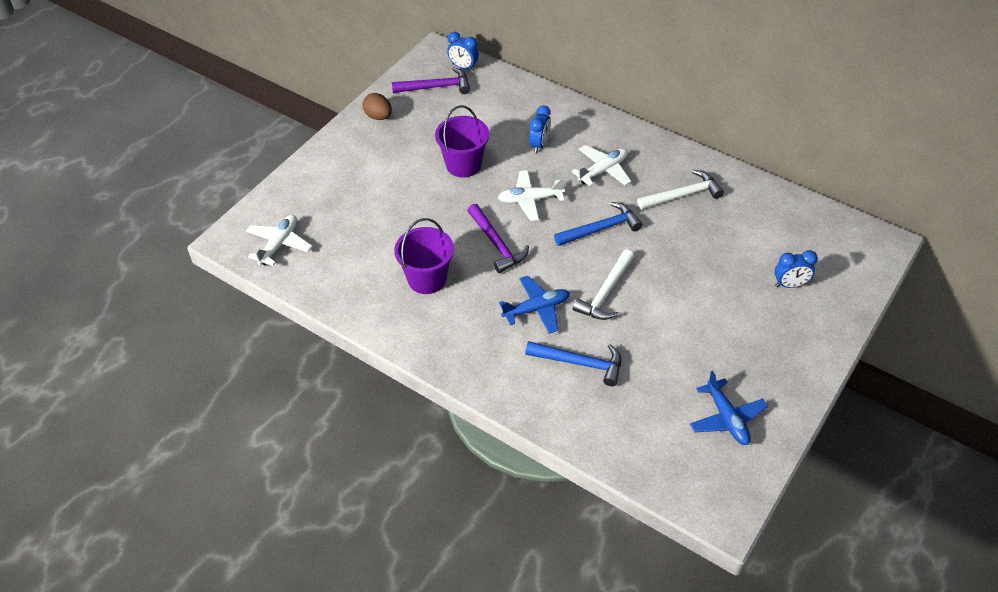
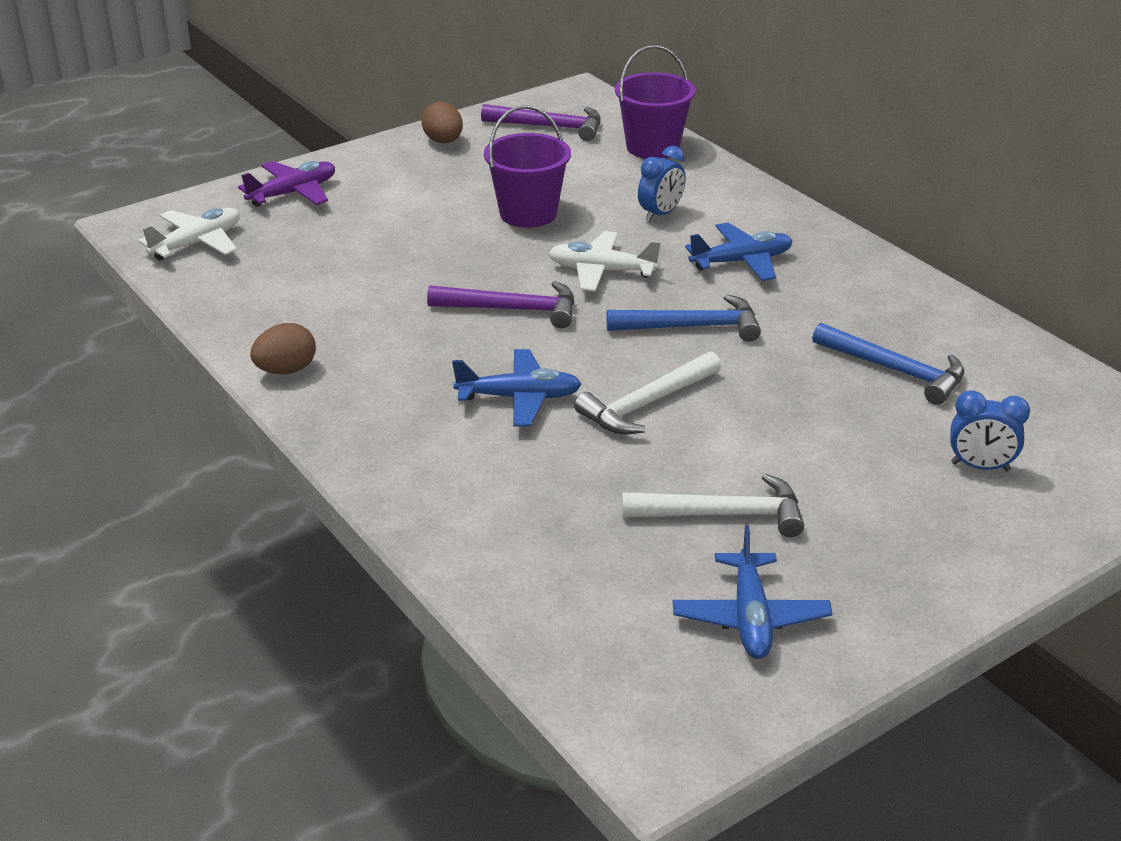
camera: 20 degrees right, 15 degrees down
(312, 186) = (293, 193): none -> purple plane
(395, 328) = (286, 370): none -> brown egg
(427, 279) = (376, 325): purple bucket -> purple bucket (652, 147)
(463, 67) = (605, 114): blue clock -> none
(496, 244) = (512, 309): purple hammer -> purple hammer turned 75 degrees counterclockwise
(580, 363) = (542, 480): blue hammer -> blue hammer (895, 371)
(603, 170) = (741, 262): white plane -> blue plane
(683, 195) = (857, 316): white hammer -> white hammer (723, 514)

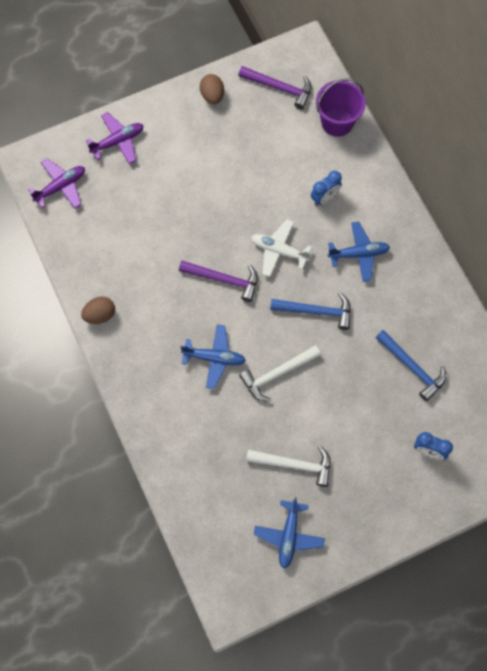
camera: 10 degrees right, 35 degrees up
(197, 243) = (60, 187): white plane -> purple plane
(528, 213) = (249, 185): purple bucket -> none

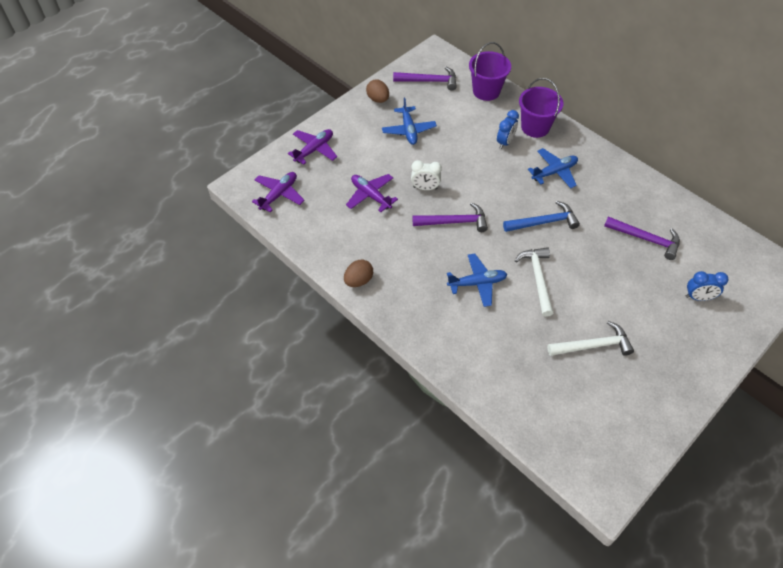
camera: 20 degrees left, 15 degrees down
(152, 219) = (371, 196): none -> purple plane
(212, 228) = (425, 188): none -> white clock
(277, 374) = (537, 278): white hammer -> white hammer turned 135 degrees clockwise
(279, 251) = (489, 188): white plane -> none
(289, 536) = (622, 407): blue plane -> blue plane (408, 130)
(367, 189) = (535, 127): none -> purple bucket
(412, 367) = (646, 239): blue hammer -> purple hammer

